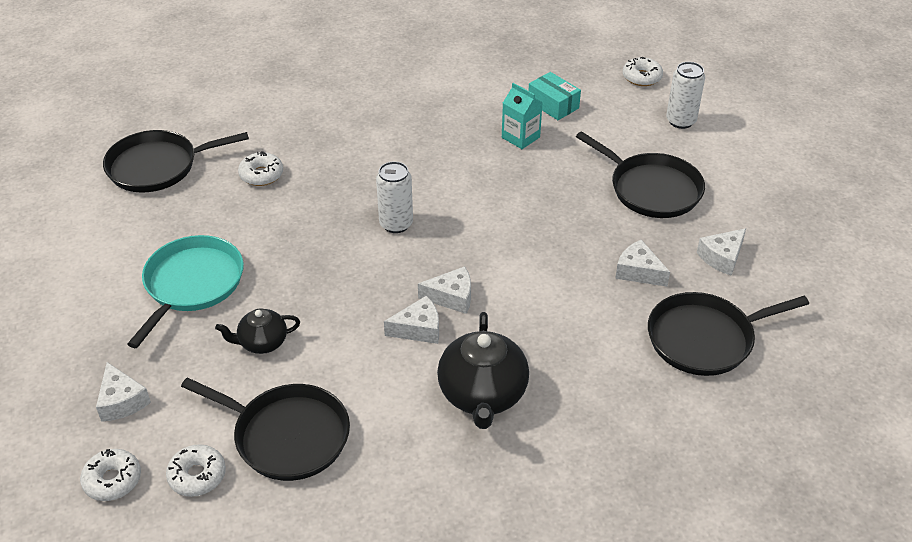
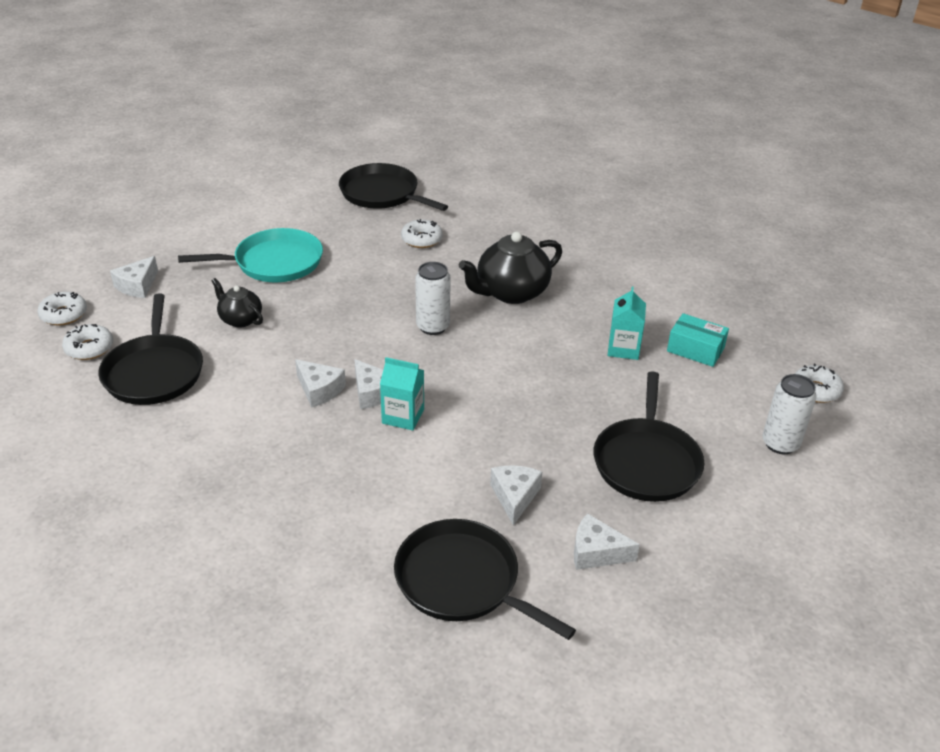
camera: 55 degrees right, 5 degrees down
(482, 395) = (270, 457): black teapot -> black teapot (511, 292)
(497, 292) = (403, 416): none -> turquoise carton
(553, 105) = (695, 349): turquoise box -> turquoise box turned 75 degrees counterclockwise

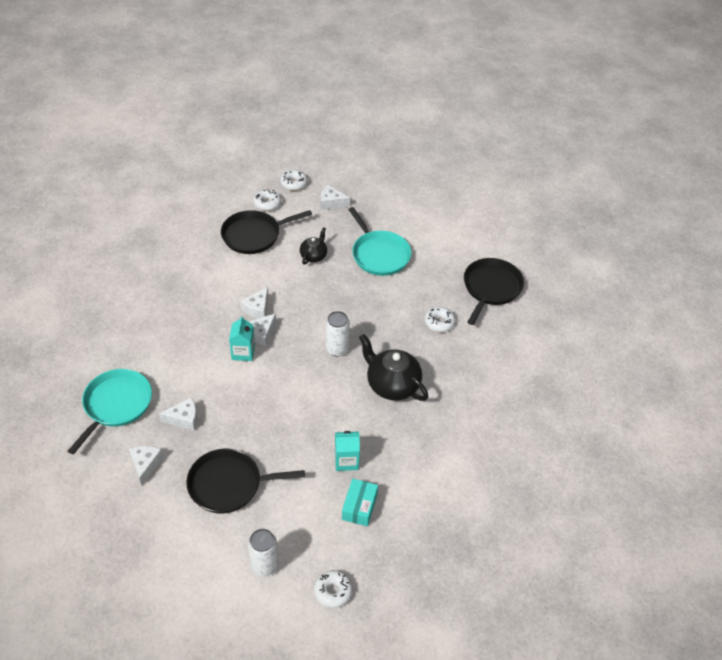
camera: 75 degrees right, 10 degrees up
(462, 581) = (116, 405): black pan -> turquoise pan

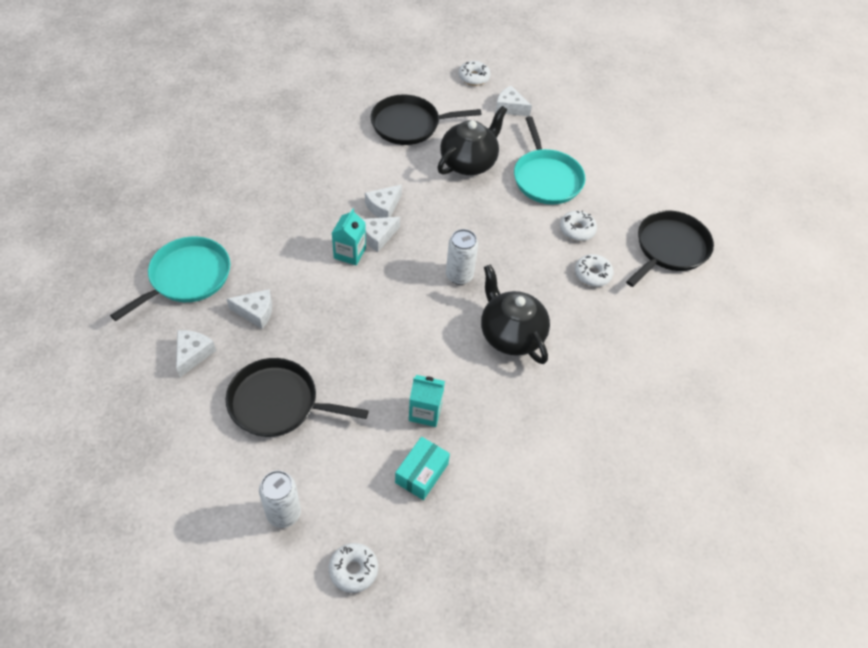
camera: 15 degrees right, 5 degrees up
(267, 203) = (436, 93): white donut -> white donut (577, 230)
(313, 256) = (469, 163): black teapot -> black teapot, size x1.76

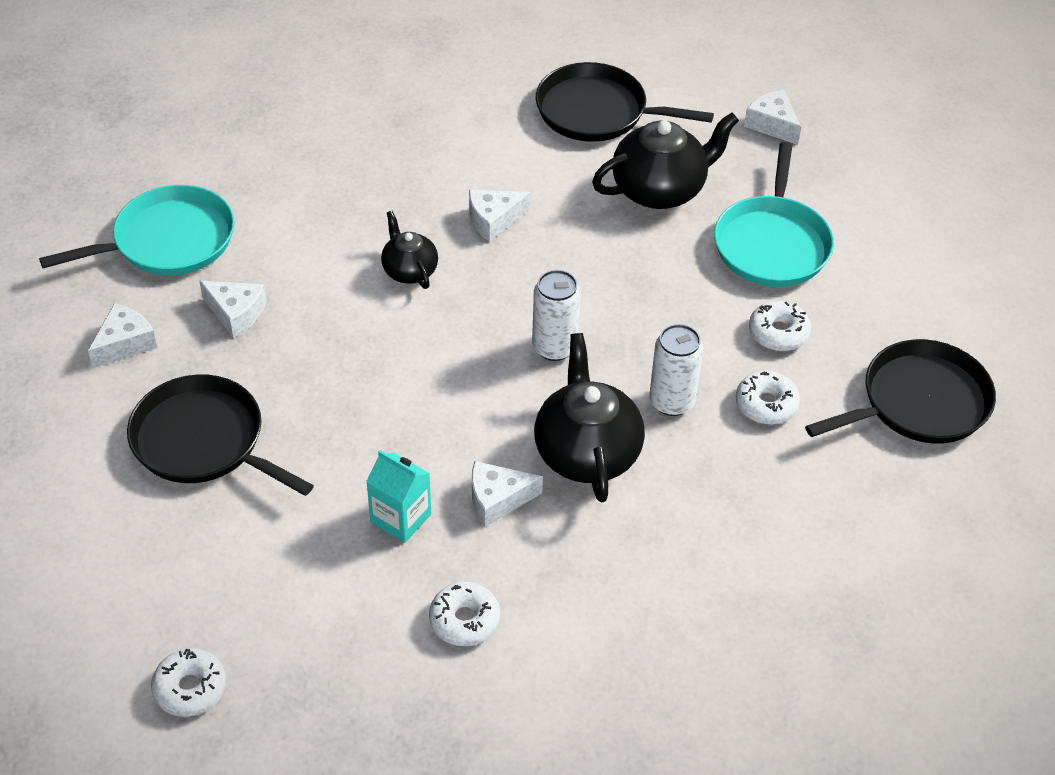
camera: 25 degrees right, 5 degrees down
(284, 513) = (137, 584): white can -> white can (671, 402)
(350, 253) = (409, 270): turquoise carton -> black teapot
(378, 236) = (463, 259): white cheese -> white cheese (497, 499)
(421, 473) = (351, 597): turquoise box -> none
(474, 77) = (738, 66): white donut -> white donut (464, 620)

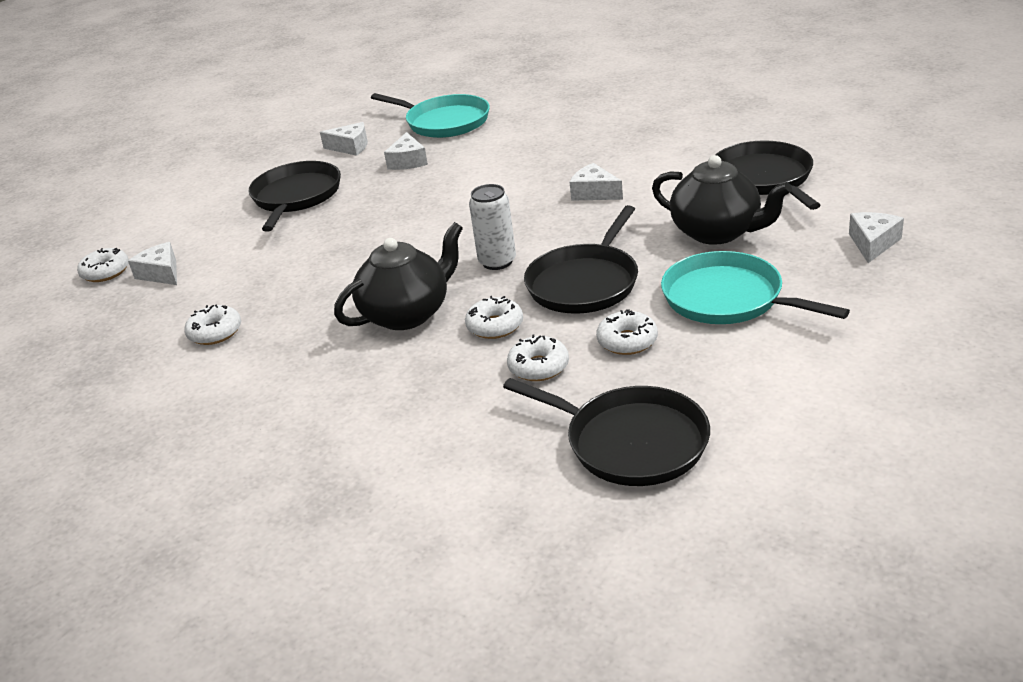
camera: 65 degrees right, 15 degrees down
(401, 518) = (286, 276): turquoise carton -> none
(409, 270) = (508, 189): black teapot -> none
(497, 499) = (332, 300): white cheese -> white cheese (161, 273)
(658, 310) = (585, 283): none -> black pan
(671, 402) = (495, 326): white can -> white donut
(772, 244) = (728, 298): turquoise pan -> turquoise pan turned 60 degrees clockwise

